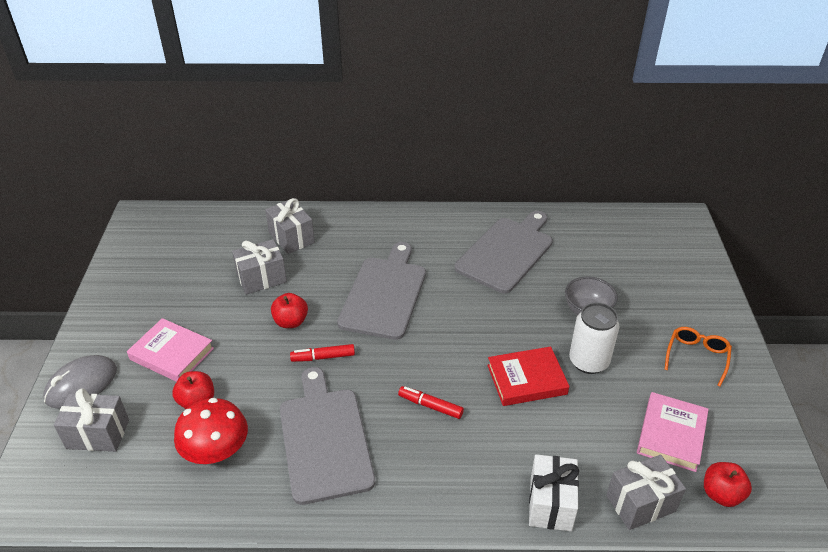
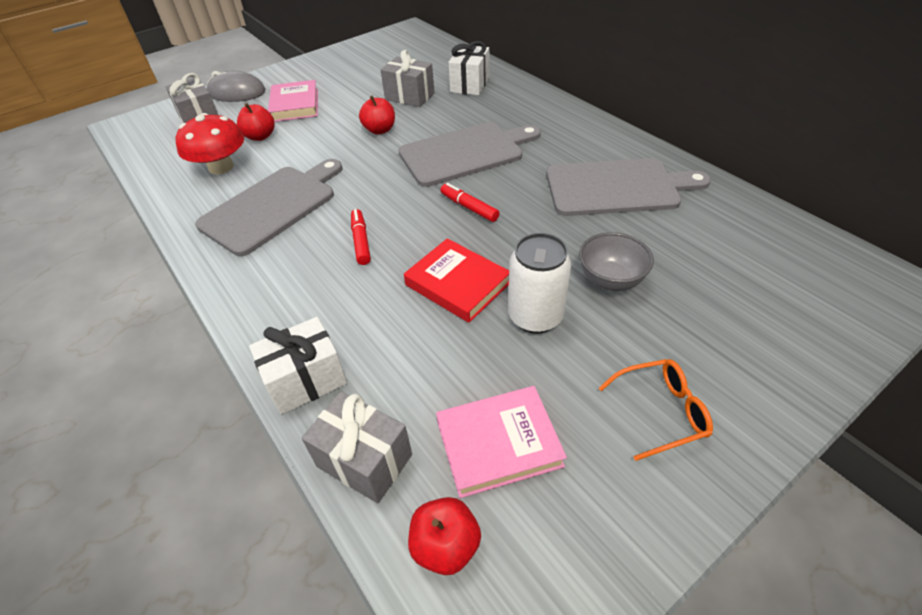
camera: 55 degrees right, 5 degrees up
(291, 238) = (470, 84): grey gift -> white gift
(323, 357) = (358, 162): red marker -> red marker (469, 207)

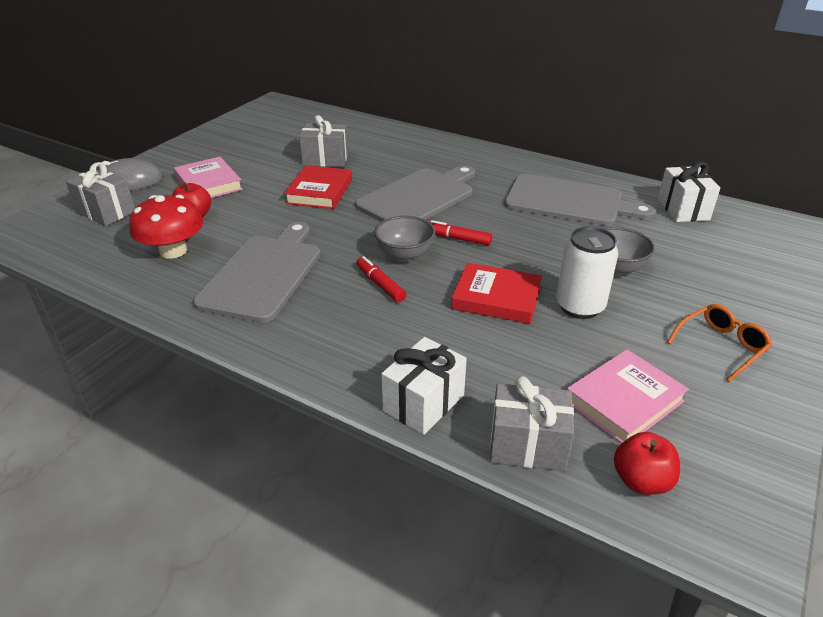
camera: 25 degrees left, 10 degrees down
(380, 130) = (319, 191): red apple -> red book
(405, 215) = (404, 255): none -> grey bowl
(470, 84) = (376, 142): white gift -> white gift (683, 209)
(617, 187) = (569, 201): grey cutting board -> grey cutting board turned 45 degrees clockwise

